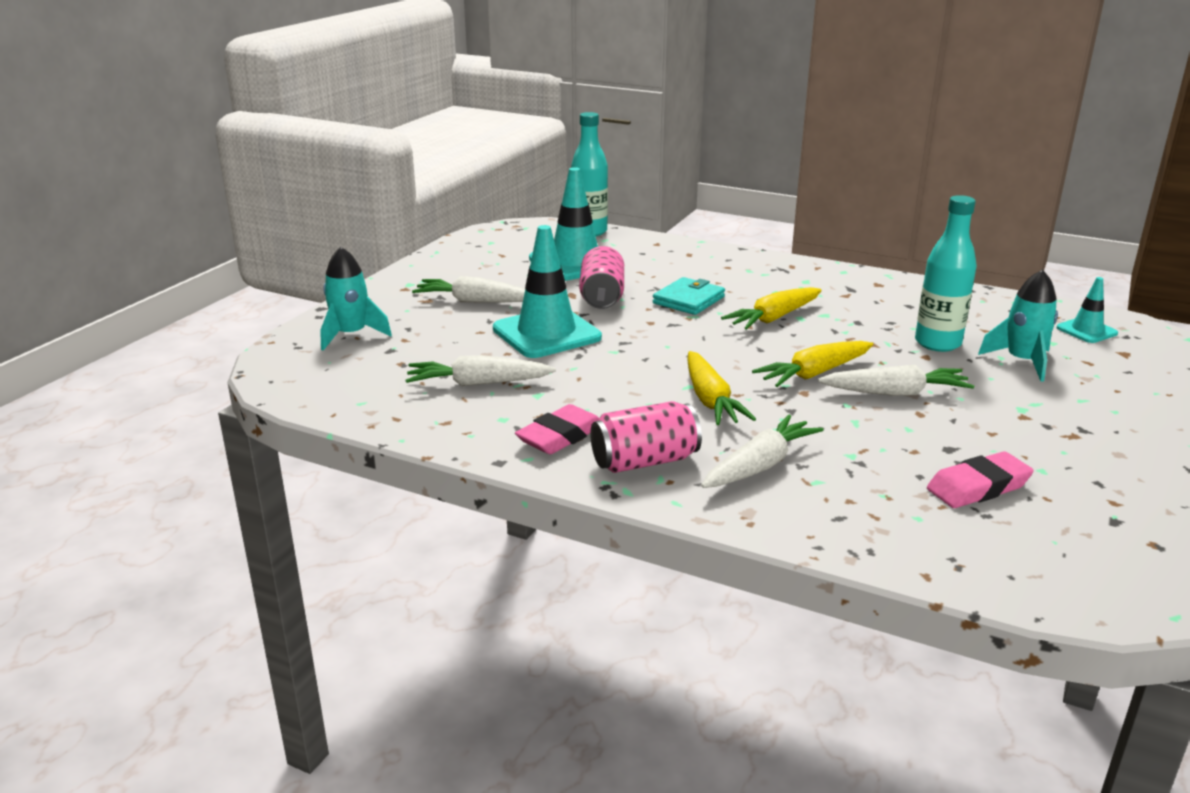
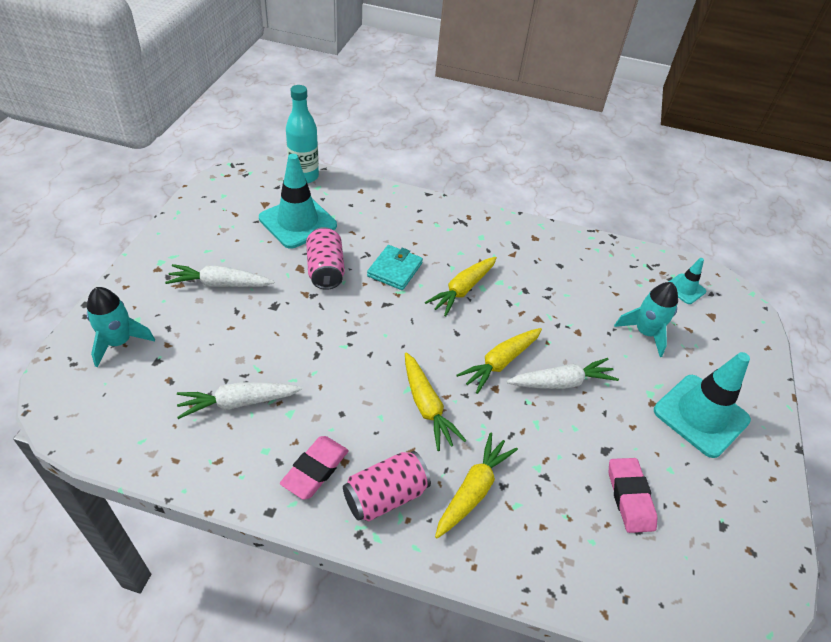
camera: 15 degrees left, 20 degrees up
(546, 333) = (286, 326): turquoise traffic cone -> turquoise traffic cone (701, 415)
(760, 465) = (473, 490): white carrot -> yellow carrot
(937, 343) = (585, 314): turquoise bottle -> none
(978, 487) = (629, 497): pink eraser -> pink eraser turned 60 degrees counterclockwise

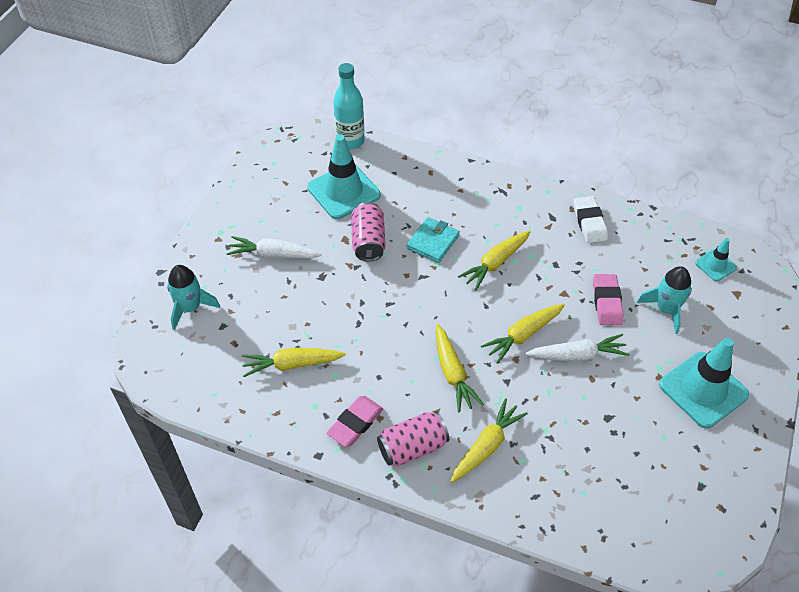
camera: 10 degrees right, 5 degrees up
(238, 402) = (292, 364): white carrot -> yellow carrot
(553, 250) = (589, 222): none -> white eraser
(629, 497) = (622, 458): pink eraser -> pink eraser (607, 302)

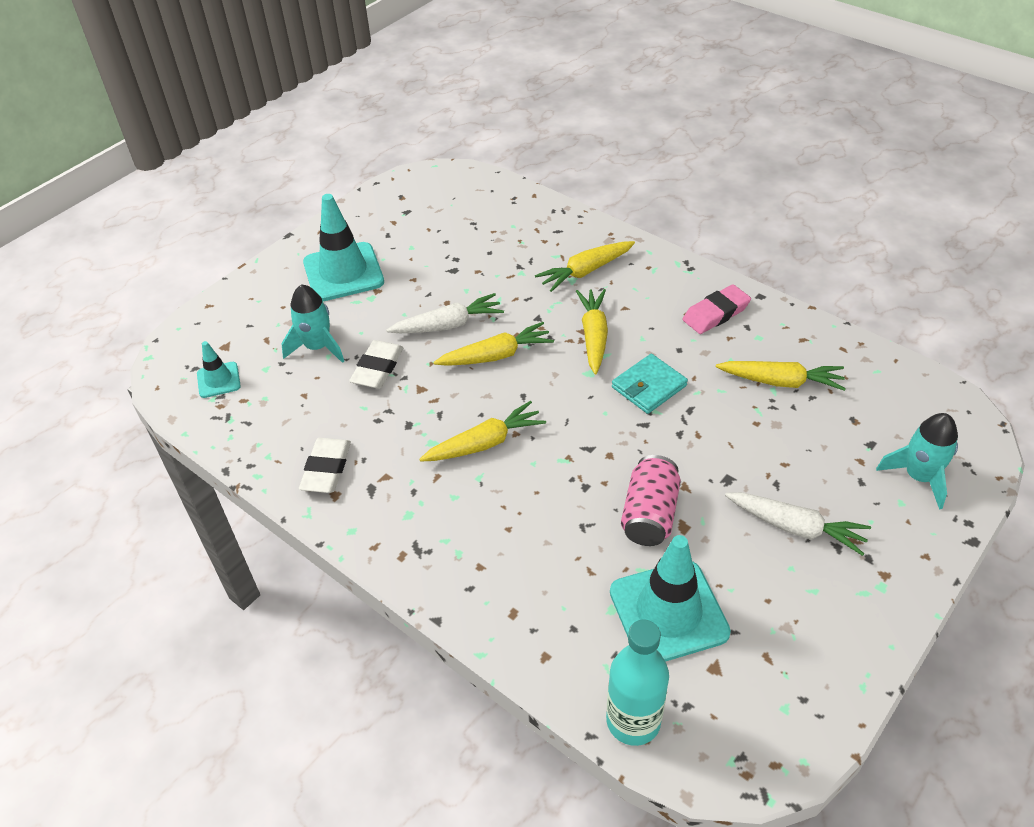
camera: 160 degrees left, 5 degrees down
(412, 447) = (660, 284): pink can -> none
(433, 242) = (556, 492): turquoise wallet -> turquoise wallet (649, 386)
(577, 355) = (448, 325): white carrot -> white carrot turned 150 degrees clockwise
(607, 302) = (377, 368): pink eraser -> white eraser

